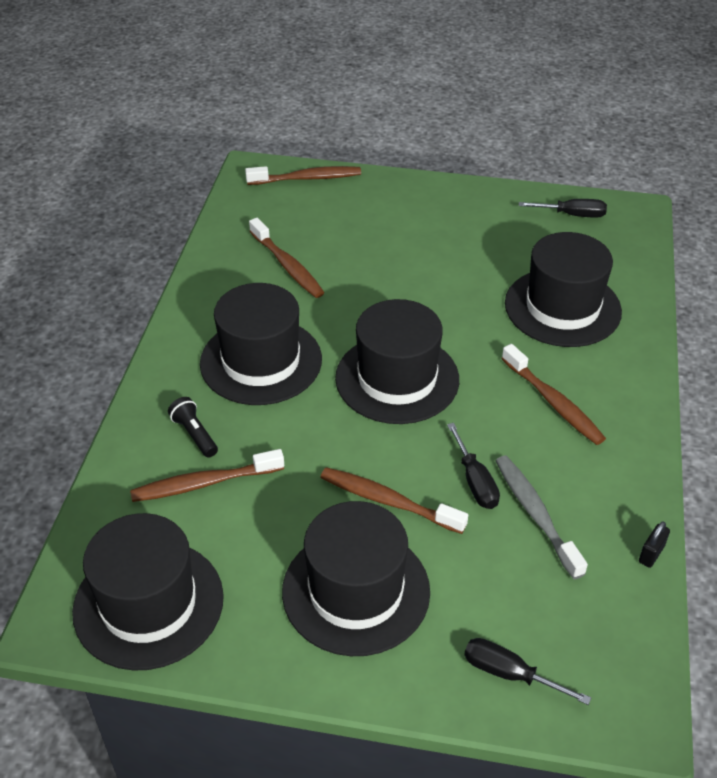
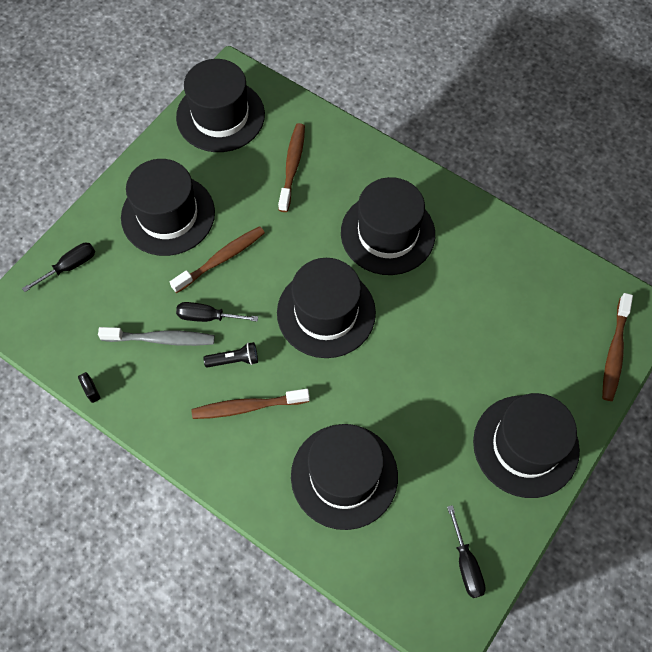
camera: 115 degrees right, 20 degrees up
(194, 434) = (337, 173): black flashlight -> black flashlight (234, 360)
(287, 266) = (491, 290): brown toothbrush -> none
(439, 207) = (525, 446): none -> black hat
(572, 215) = (466, 564): black screwdriver -> black screwdriver turned 45 degrees counterclockwise

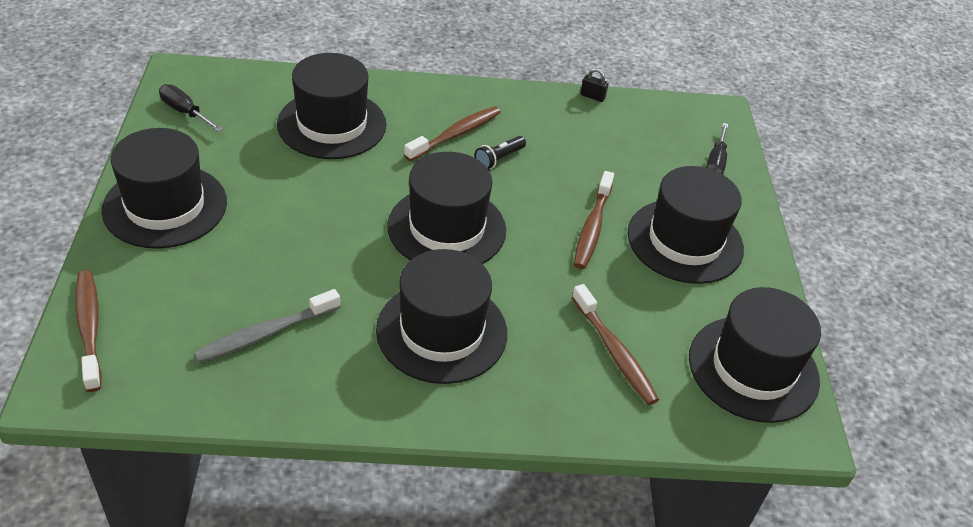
camera: 140 degrees right, 20 degrees down
(161, 339) = (576, 148): grey toothbrush -> grey toothbrush (265, 334)
(208, 317) = (555, 178): black screwdriver -> none

